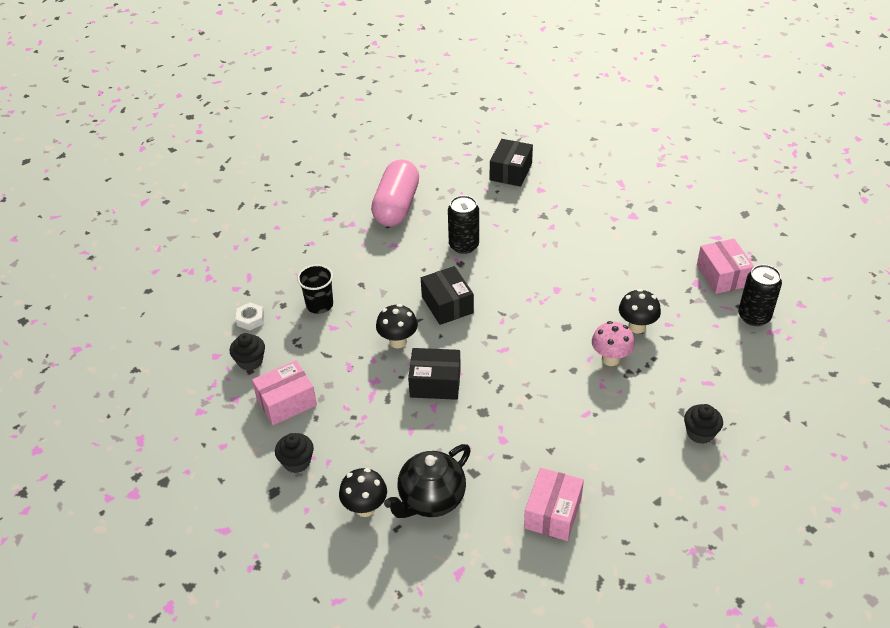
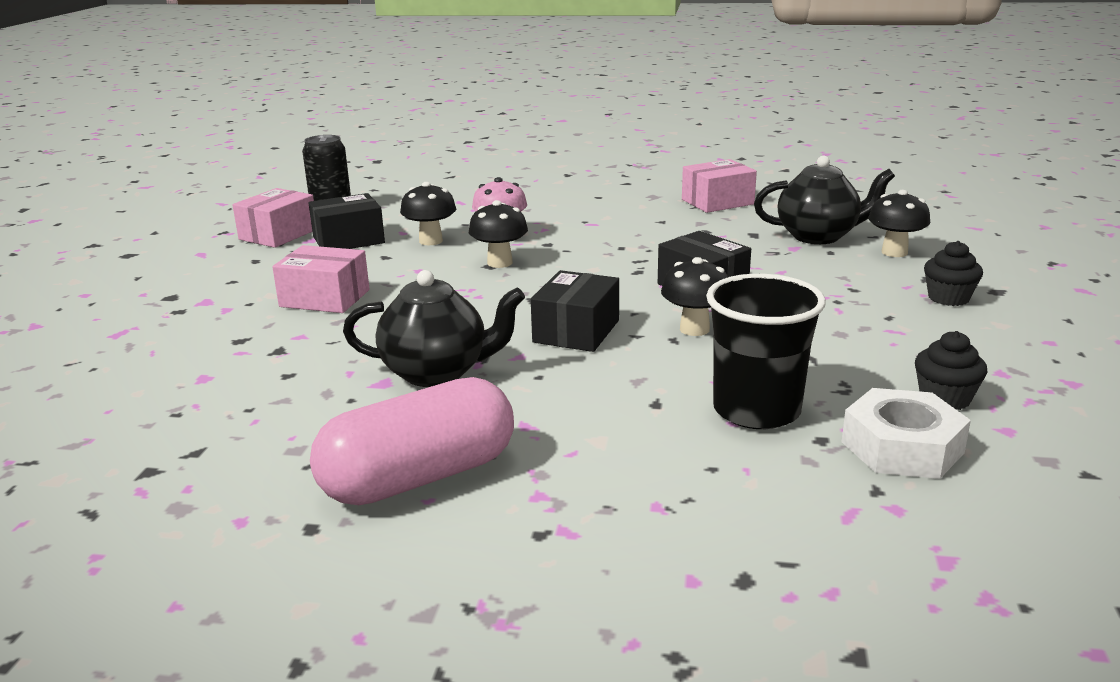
camera: 135 degrees left, 20 degrees down
(250, 319) = (902, 447): white nut -> white nut, size x1.80
(286, 402) = (919, 342): pink box -> pink box (325, 298)
(319, 305) = (756, 410): black cup -> black cup, size x1.54
(464, 245) = (437, 372): black can -> black teapot
(511, 172) = (170, 421): black box -> black box (348, 240)
(565, 332) = (500, 263): none -> black mushroom
(700, 433) = (527, 190): black cupcake -> none

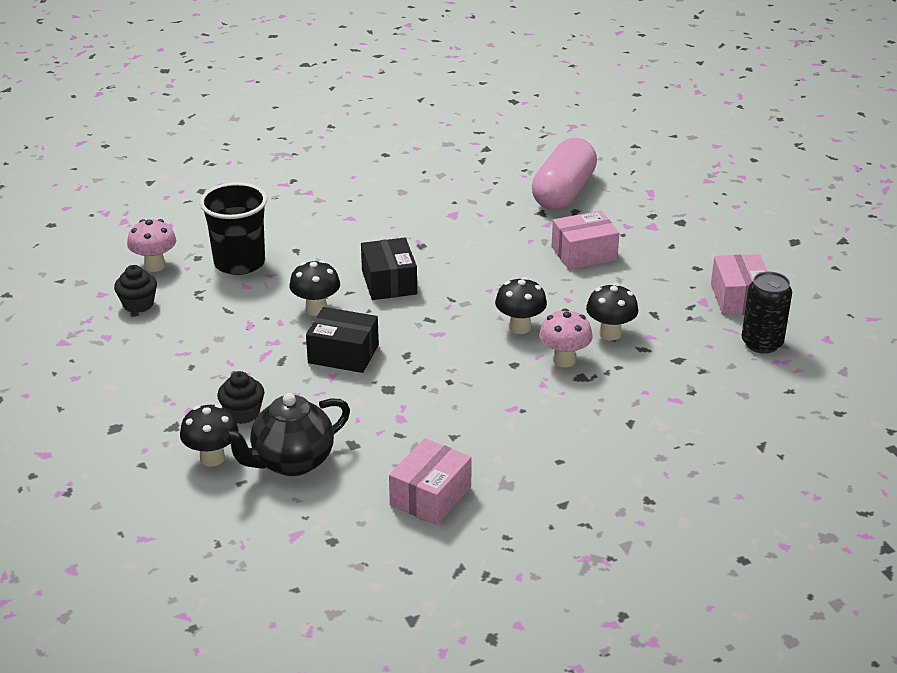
camera: 145 degrees right, 10 degrees up
(348, 240) = (674, 311): black box -> none
(419, 477) = (368, 182): pink capsule -> pink capsule (563, 192)
(437, 372) = (433, 229): black teapot -> none
(902, 447) = (155, 266): white nut -> pink mushroom
(948, 298) = (152, 404): black cupcake -> black cupcake (243, 413)

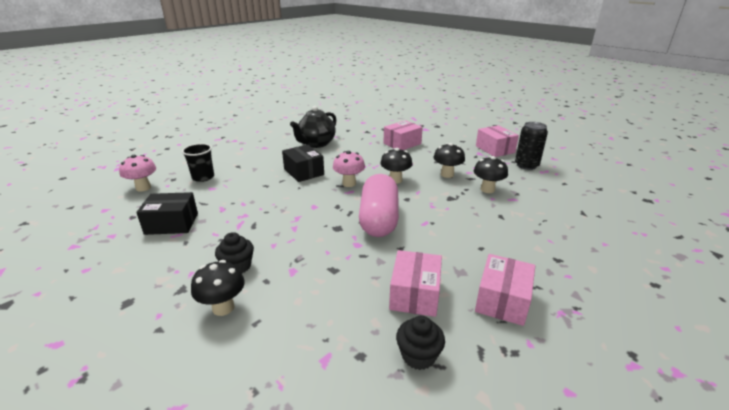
camera: 20 degrees left, 5 degrees down
(138, 304) = (134, 211): black cupcake -> black cupcake (418, 356)
(239, 263) = (203, 177): black cup -> black cup, size x0.65
(291, 462) = (292, 294): black teapot -> black teapot (316, 144)
(316, 309) = (264, 192): black mushroom -> black mushroom (487, 189)
(343, 354) = (295, 213): black box -> black box (172, 224)
(528, 528) = (502, 300): none -> pink box
(563, 192) = (372, 123): pink capsule -> pink capsule (379, 219)
(564, 360) = (434, 191): pink mushroom -> pink mushroom (349, 183)

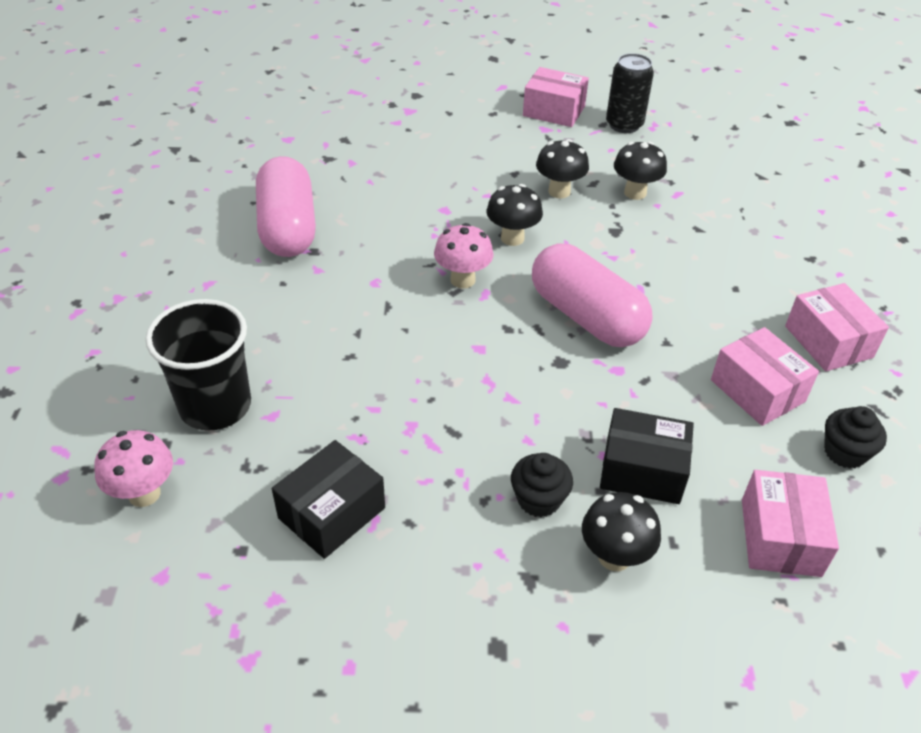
camera: 45 degrees left, 15 degrees up
(203, 177) = (215, 406): black cup -> black cup, size x1.54
(304, 172) = (364, 296): black box -> black box (642, 470)
(316, 144) = (288, 228): black teapot -> pink capsule
(402, 143) = (420, 160): pink box -> pink box (780, 537)

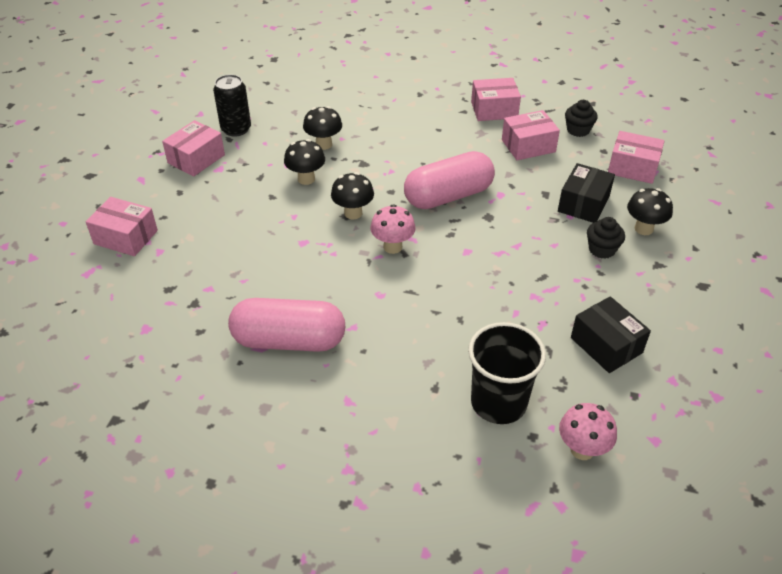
camera: 75 degrees left, 0 degrees up
(410, 99) = (126, 237): none -> pink box

